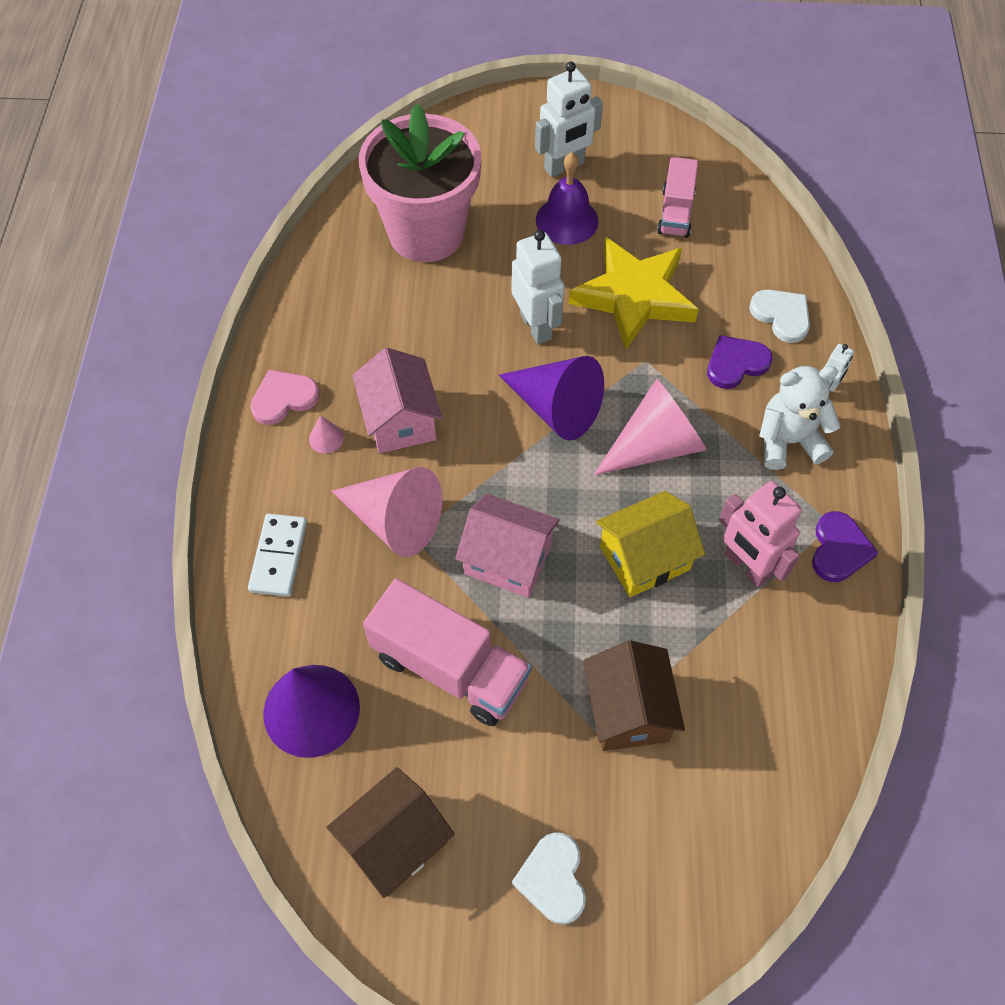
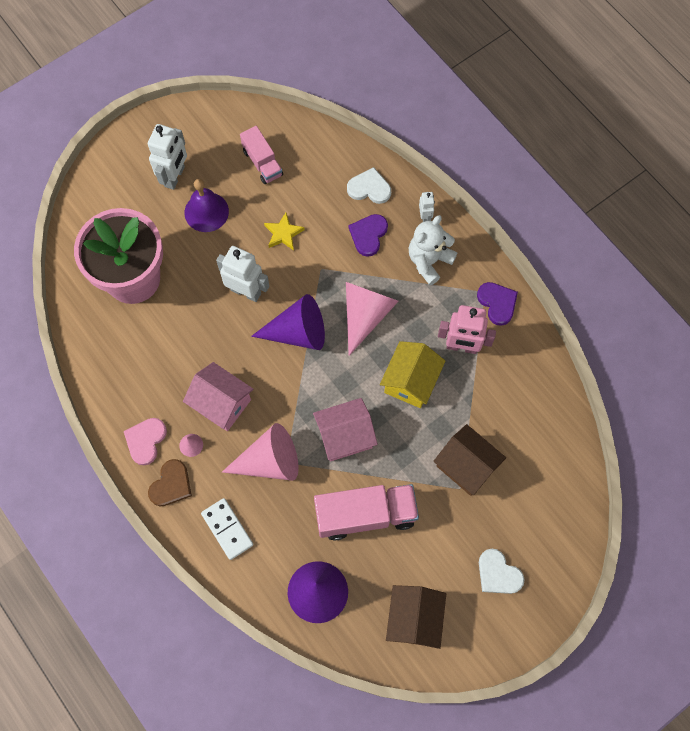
camera: 40 degrees left, 10 degrees up
(265, 463) = (171, 485): none -> brown heart
(634, 296) = (283, 233): yellow star -> yellow star, size x0.47

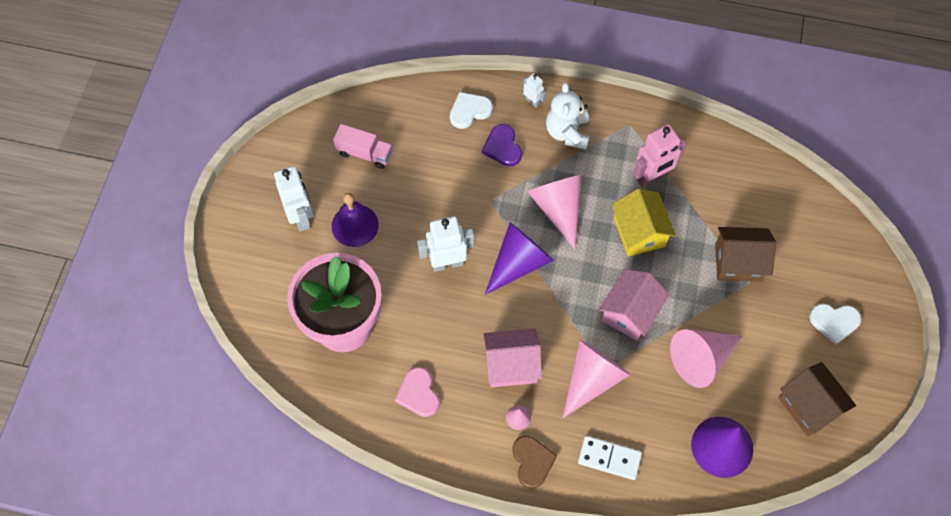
camera: 40 degrees left, 5 degrees down
(146, 441) = (478, 444): pink heart -> pink heart (418, 394)
(283, 233) = (434, 195): yellow star -> none
(365, 515) = (701, 359): pink truck -> pink cone
(497, 303) = (646, 125): purple heart -> none

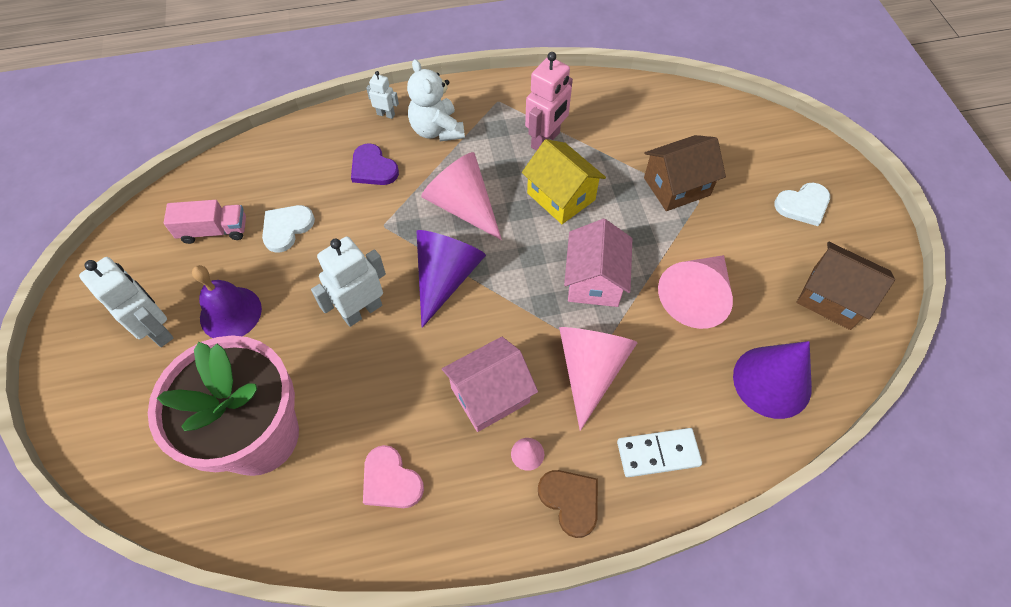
camera: 25 degrees left, 5 degrees down
(469, 111) = (320, 146): white heart -> white heart (286, 228)

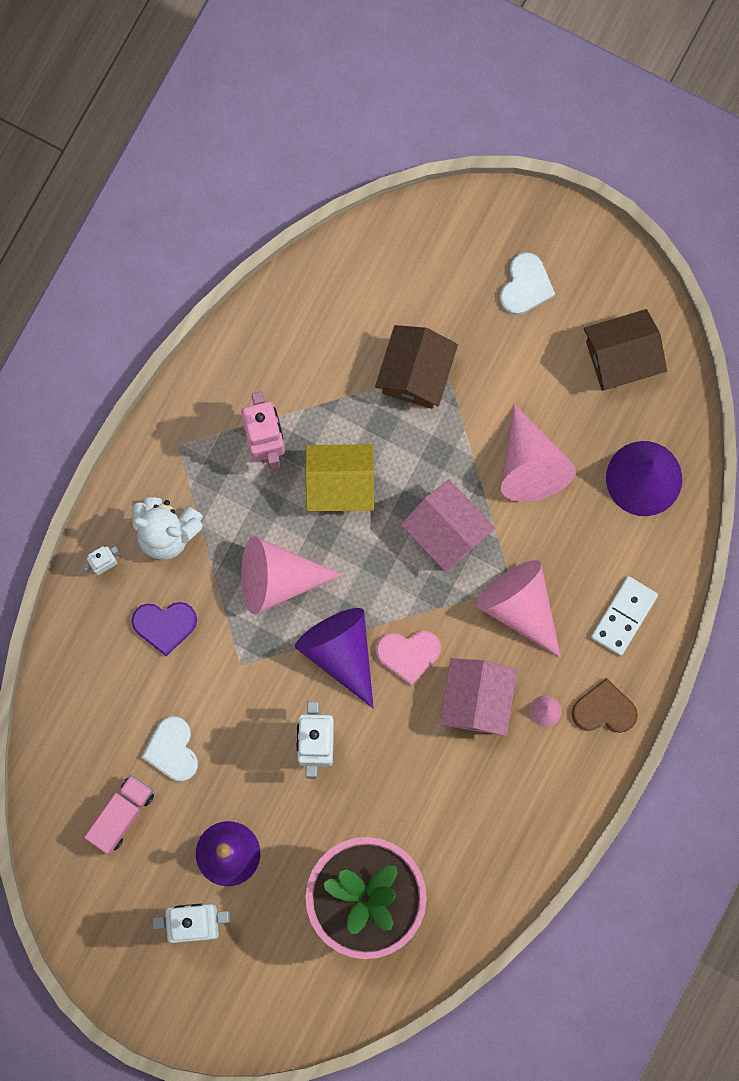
camera: 50 degrees left, 20 degrees up
(390, 480) = (483, 826): pink heart -> pink heart (408, 654)

